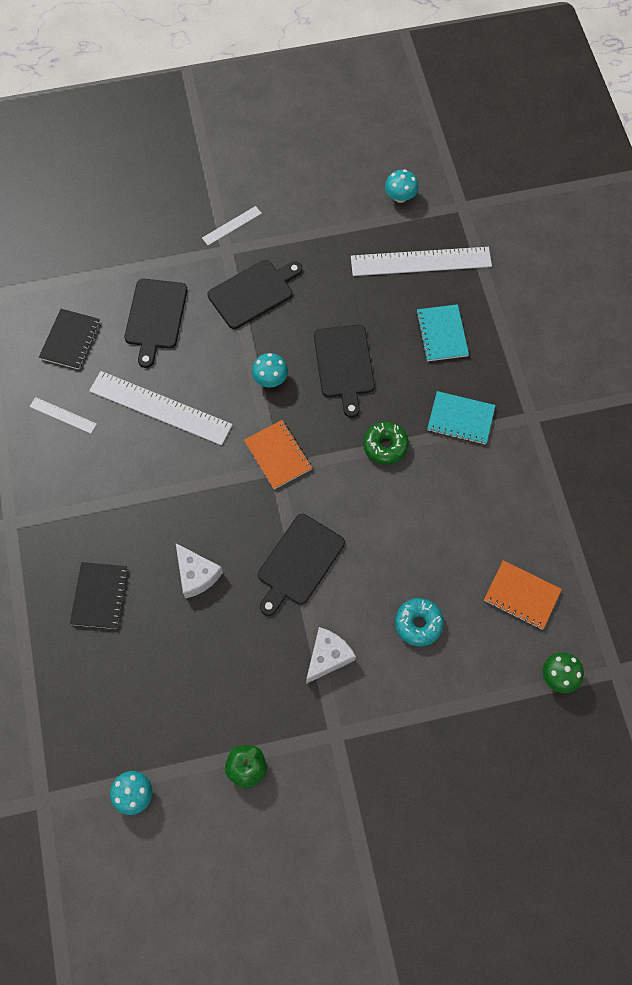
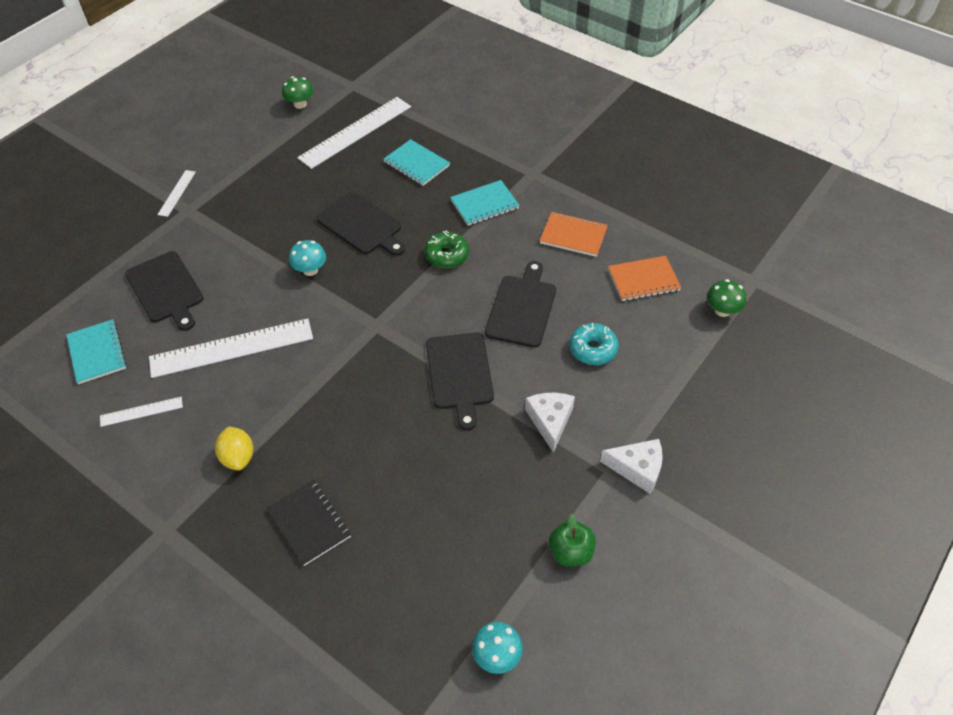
camera: 40 degrees left, 15 degrees down
(70, 340) = (97, 353): black notebook -> turquoise notebook
(95, 505) = (238, 457): none -> yellow lemon
(196, 574) = (382, 443): white cheese -> white cheese (637, 468)
(253, 292) = (239, 224): black cutting board -> black cutting board (522, 308)
(278, 455) = (368, 315): orange notebook -> orange notebook (573, 235)
(400, 197) = (300, 104): turquoise mushroom -> green mushroom

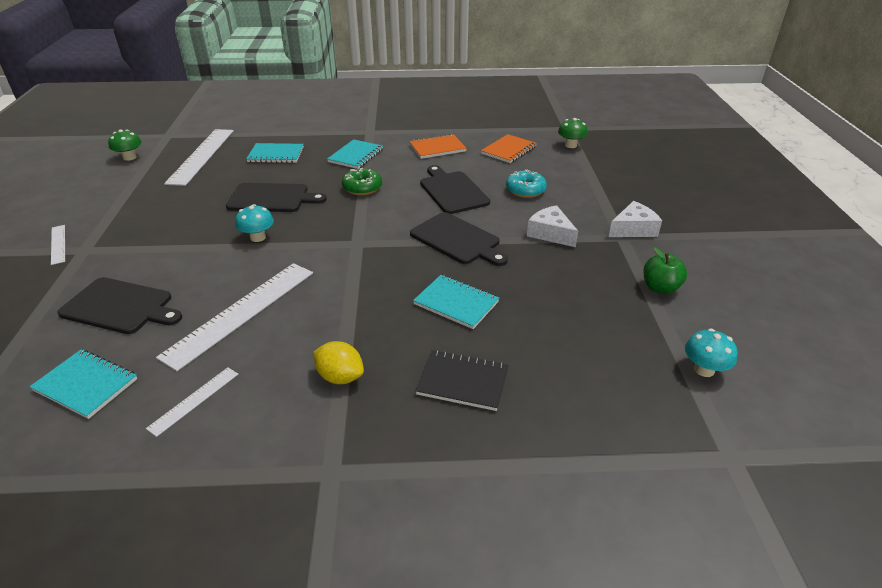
camera: 40 degrees left, 15 degrees down
(384, 445) = (456, 303): none -> turquoise notebook

